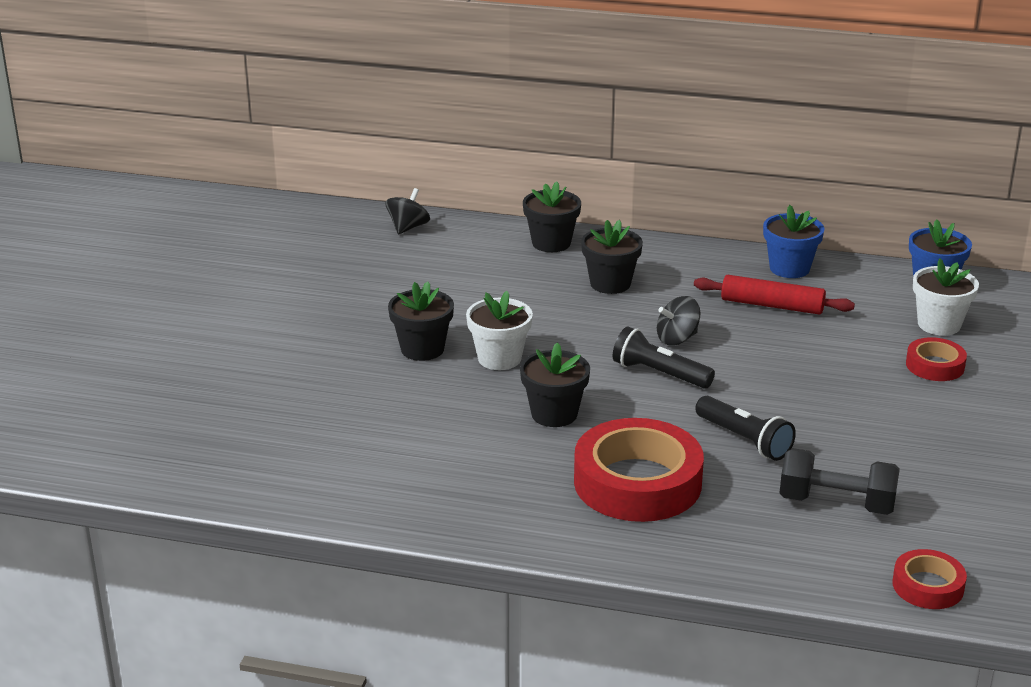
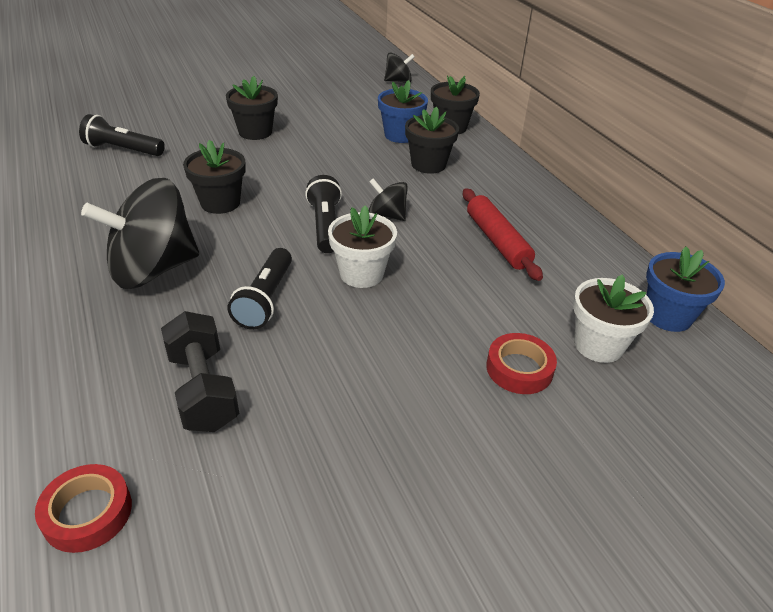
camera: 50 degrees right, 10 degrees up
(362, 439) = (123, 150): none -> black flashlight
(499, 358) = (274, 159): white flower pot -> white flower pot (361, 274)
(637, 482) = (153, 269): red tape -> black spinning top
(789, 268) = (568, 229): blue flower pot -> blue flower pot (400, 135)

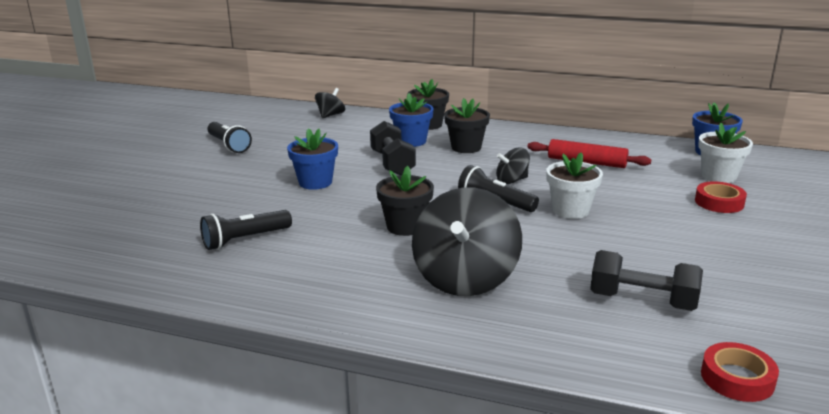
camera: 45 degrees left, 15 degrees down
(255, 132) = (315, 182): black flower pot -> blue flower pot
(265, 299) = (561, 249): black flashlight -> black flashlight (229, 145)
(339, 146) = (392, 163): none -> black dumbbell

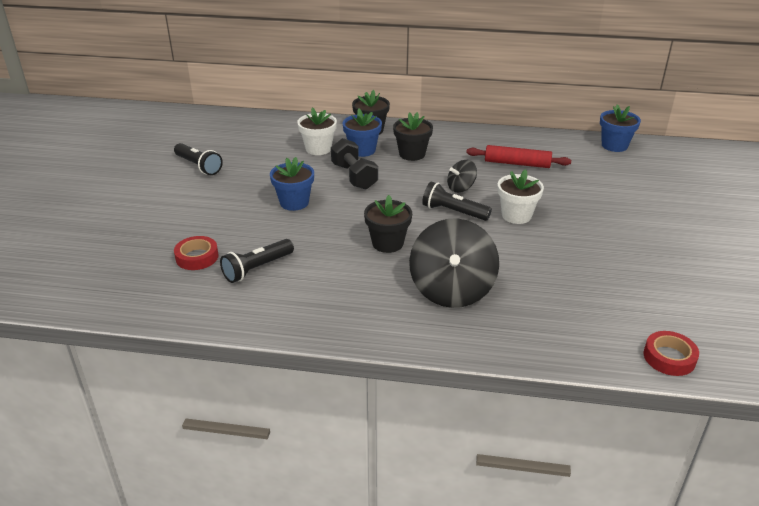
camera: 10 degrees left, 10 degrees up
(330, 115) = (279, 124): black spinning top -> none
(642, 301) = (590, 298): black dumbbell -> none
(718, 176) = (624, 171): white flower pot -> white flower pot (318, 149)
(719, 202) = (629, 198): red tape -> red tape (197, 257)

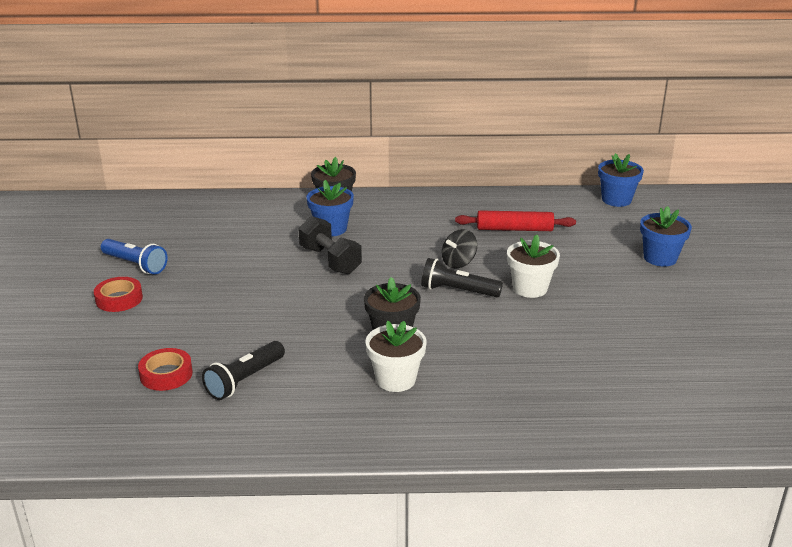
camera: 10 degrees left, 5 degrees down
(198, 166) = (135, 265): black flashlight -> blue flashlight
(294, 202) = (267, 298): blue flower pot -> blue flower pot (660, 258)
(318, 149) = (278, 231): white flower pot -> white flower pot (396, 379)
(412, 154) = (391, 228): black flower pot -> none
(452, 290) = (481, 380): black spinning top -> none
(669, 357) = (737, 428): red tape -> red tape (119, 299)

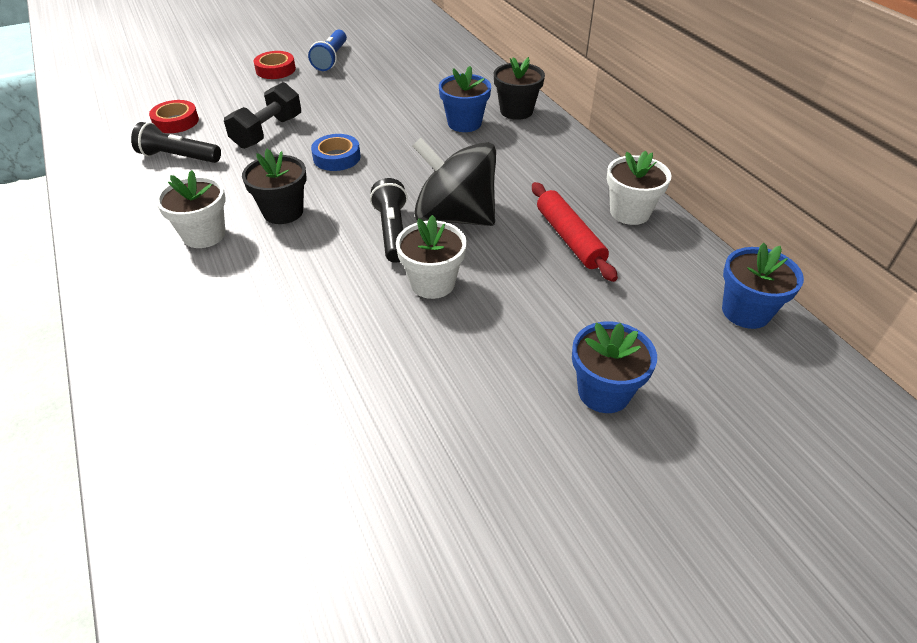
camera: 65 degrees right, 15 degrees up
(329, 295) = (337, 157): none -> blue tape
(330, 260) = (402, 140): black dumbbell -> black dumbbell (268, 132)
(458, 262) = (455, 217): black spinning top -> black spinning top, size x2.04
(501, 202) = (630, 212): none -> white flower pot

